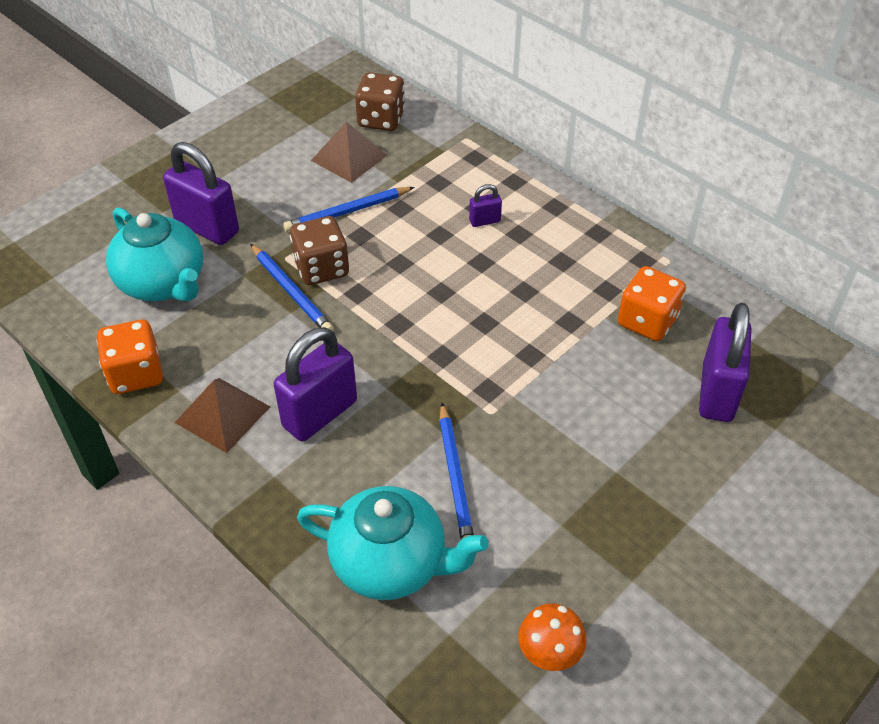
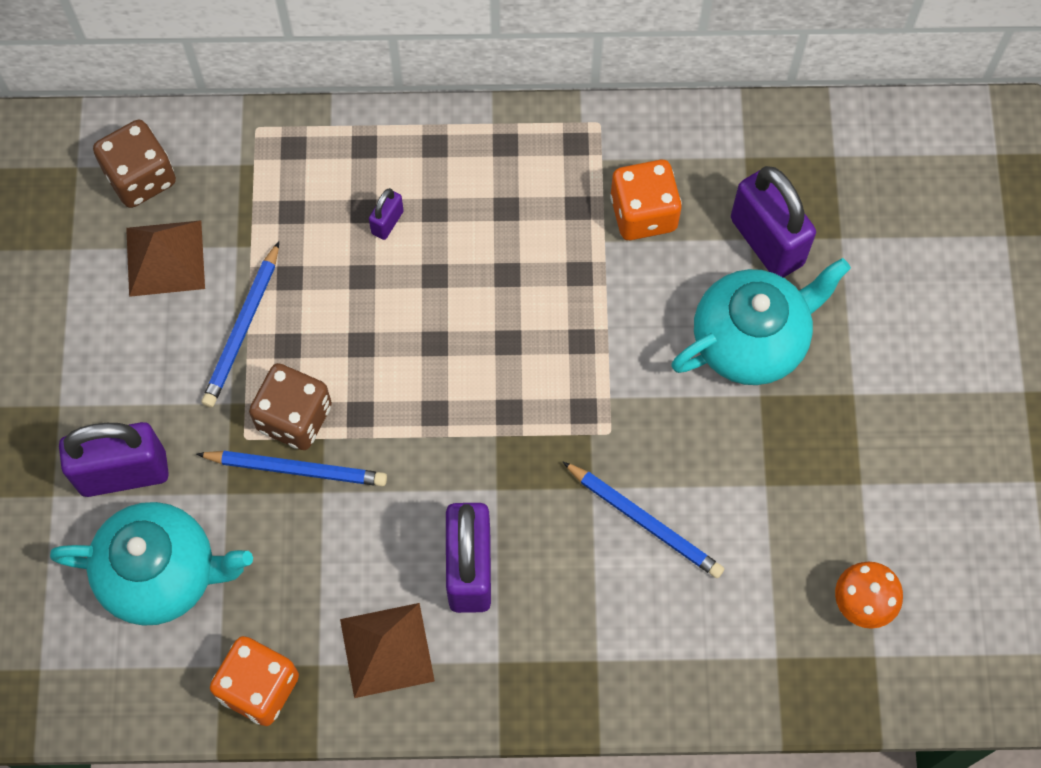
camera: 45 degrees left, 20 degrees up
(391, 563) = (675, 644): turquoise teapot -> turquoise teapot (751, 340)

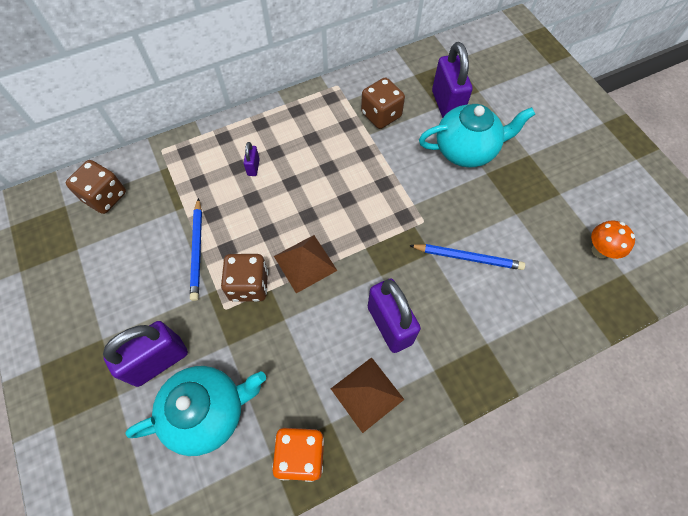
camera: 25 degrees left, 5 degrees down
(165, 258) = (136, 232): brown pyramid -> brown pyramid (305, 263)
(296, 469) = (263, 313): blue pencil -> none
(643, 213) = (381, 115): orange dice -> brown dice
(751, 340) = (466, 150): turquoise teapot -> turquoise teapot turned 45 degrees clockwise
(766, 241) = (446, 105): purple padlock -> purple padlock turned 45 degrees clockwise

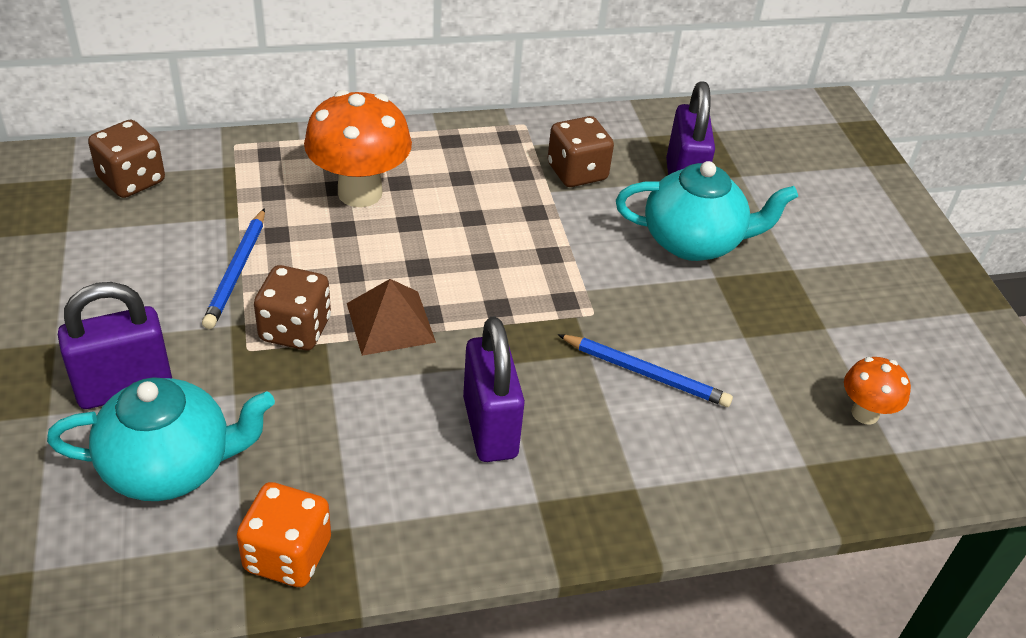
camera: 10 degrees right, 20 degrees down
(253, 167) = (360, 193): purple padlock -> orange mushroom
(367, 394) = (420, 504): brown pyramid -> none

